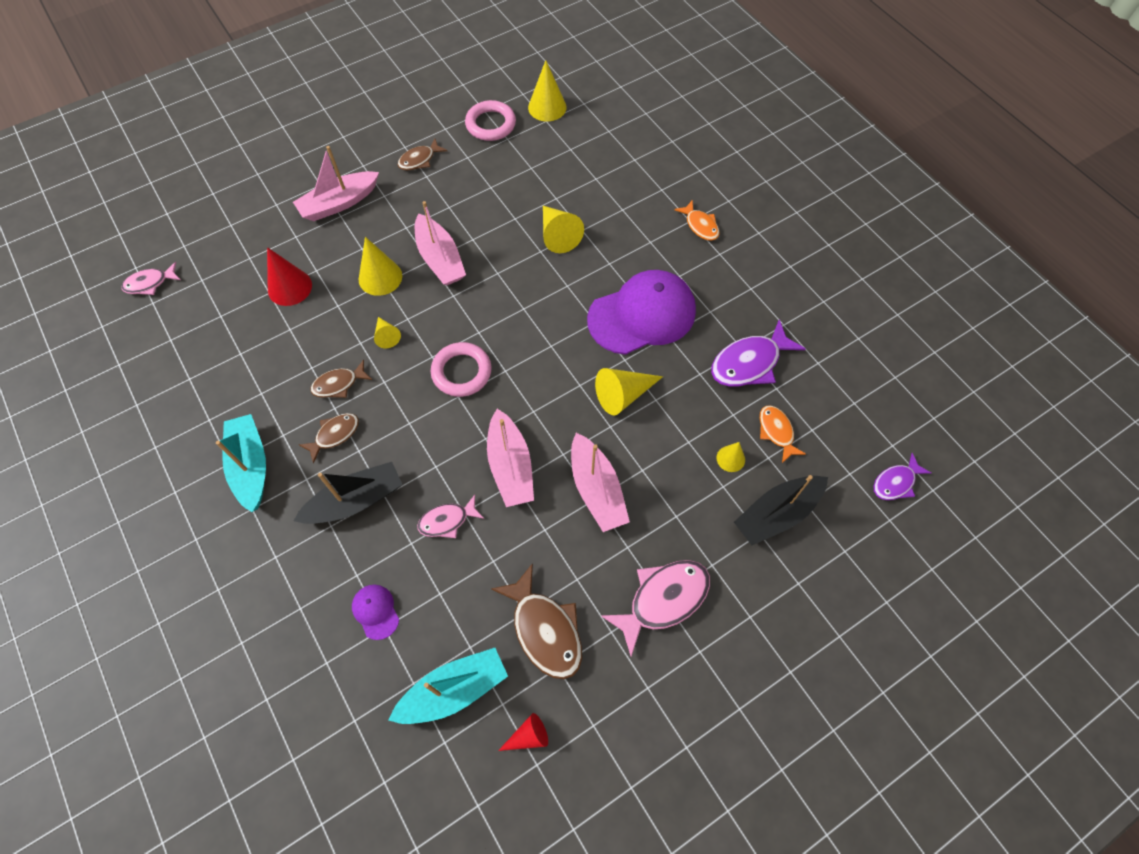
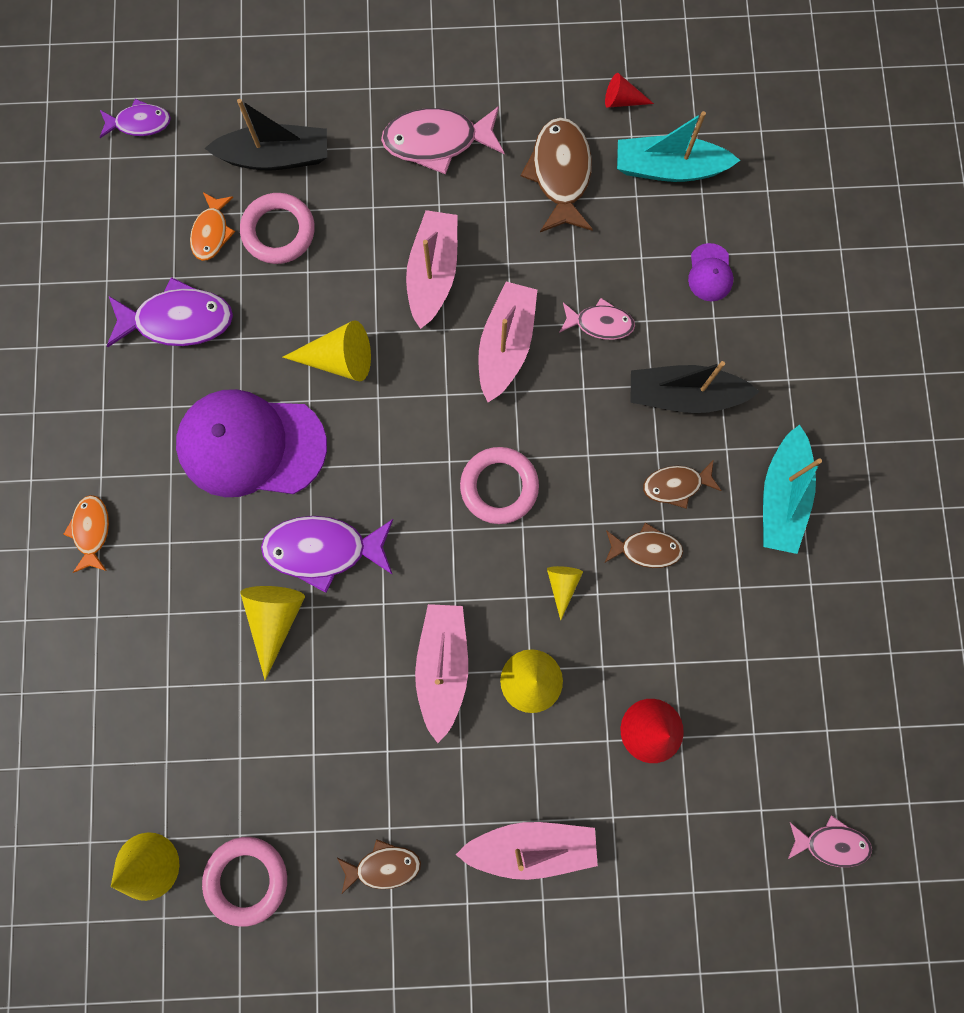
camera: 150 degrees left, 15 degrees up
(554, 282) = (323, 550): none -> purple fish
(730, 458) = (278, 231): yellow cone -> pink ring

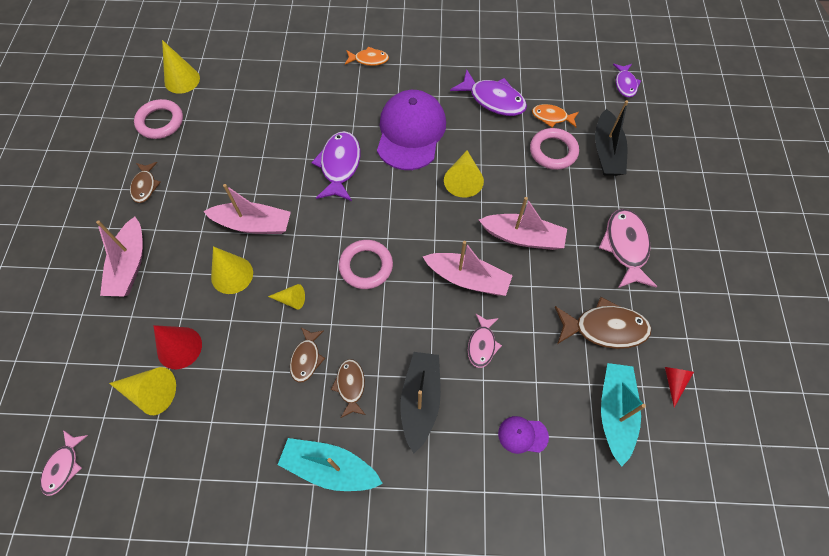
camera: 95 degrees right, 15 degrees down
(178, 320) = (493, 100): purple fish -> purple fish turned 60 degrees counterclockwise
(275, 620) = (301, 140): yellow cone -> yellow cone (150, 393)

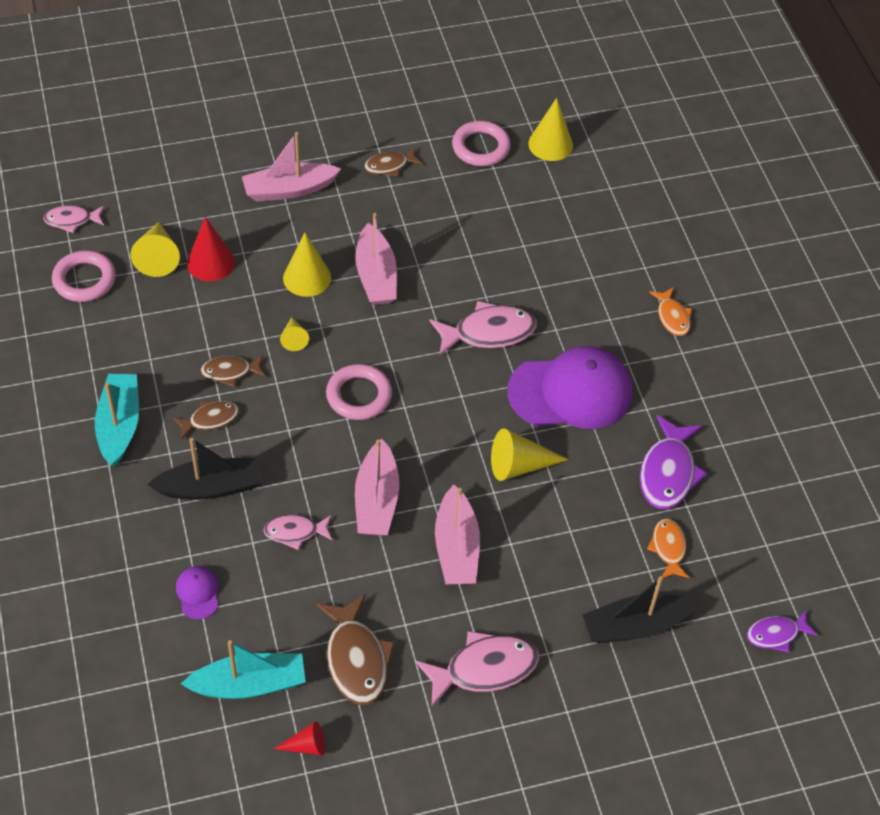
camera: 70 degrees right, 10 degrees down
(339, 166) = (488, 332): purple fish -> pink fish
(553, 151) = (608, 559): pink ring -> pink ring (84, 280)

